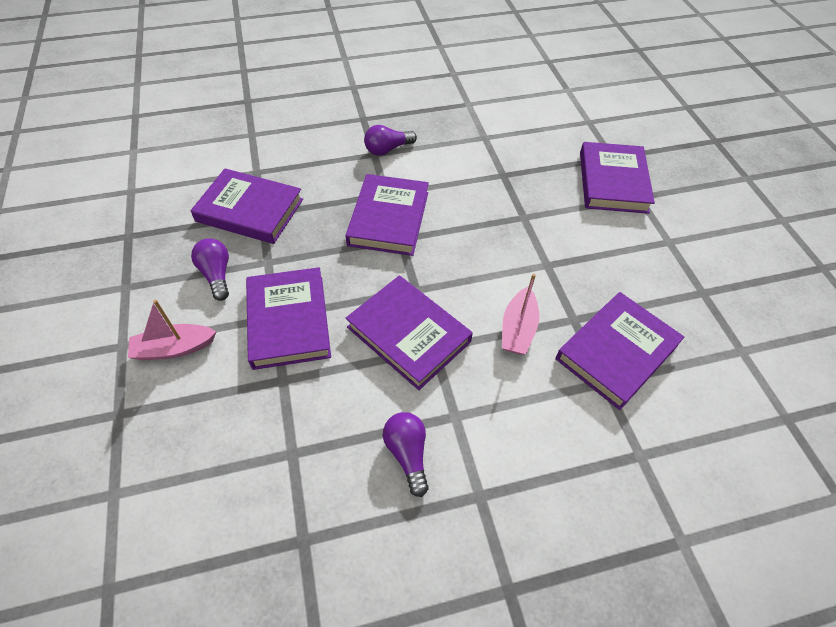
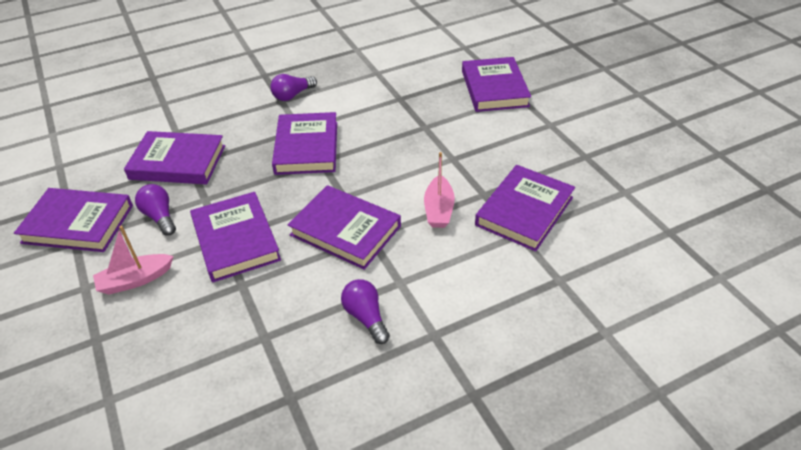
camera: 10 degrees left, 10 degrees down
(133, 266) = (78, 224): none -> purple book

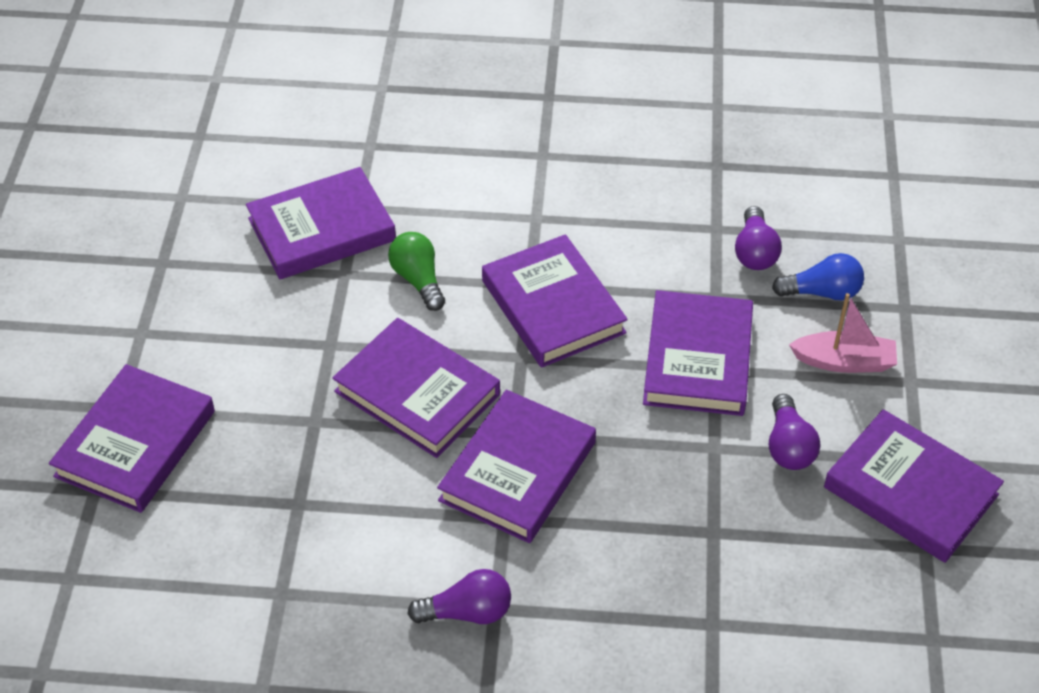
camera: 150 degrees left, 5 degrees up
(164, 322) = (822, 292): none -> blue light bulb
(177, 162) = (731, 543): purple book -> purple book (417, 393)
(366, 317) = (598, 200): purple light bulb -> purple light bulb (755, 252)
(439, 209) = (418, 280): pink boat -> green light bulb

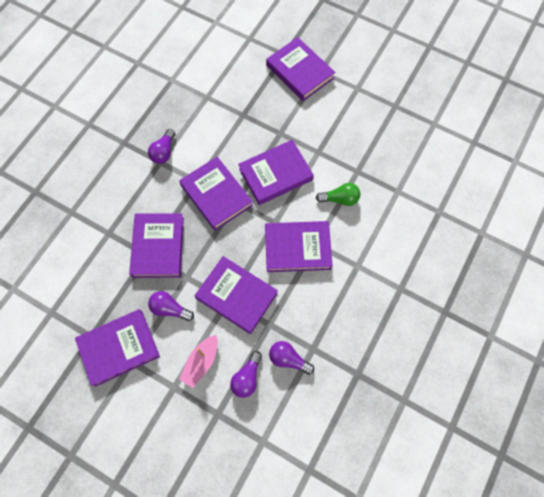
camera: 115 degrees right, 20 degrees up
(322, 230) = (389, 171): purple book -> purple book (158, 247)
(822, 292) = (247, 377): blue light bulb -> purple light bulb

